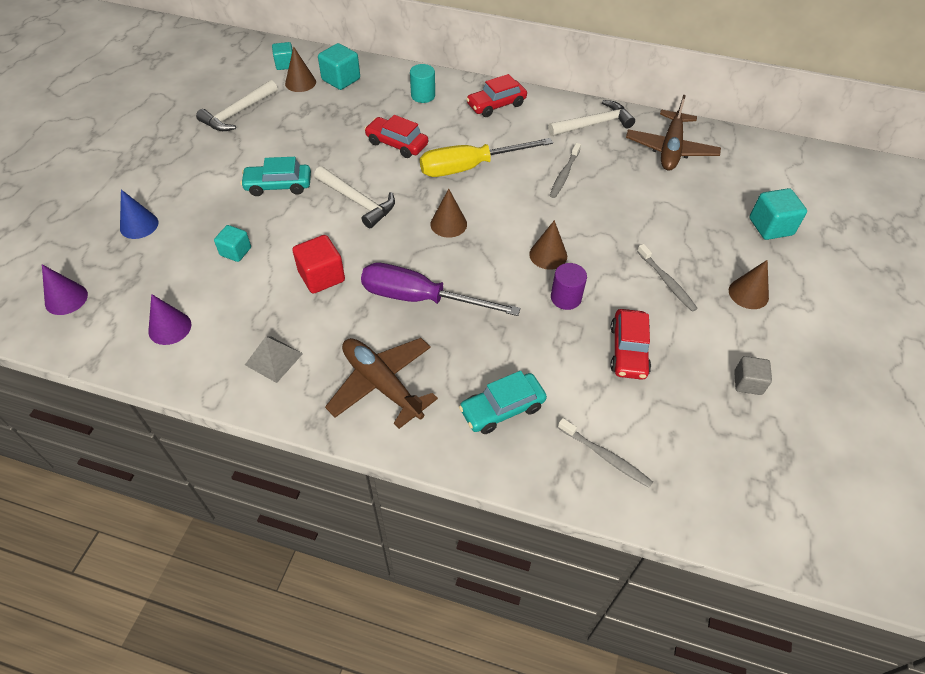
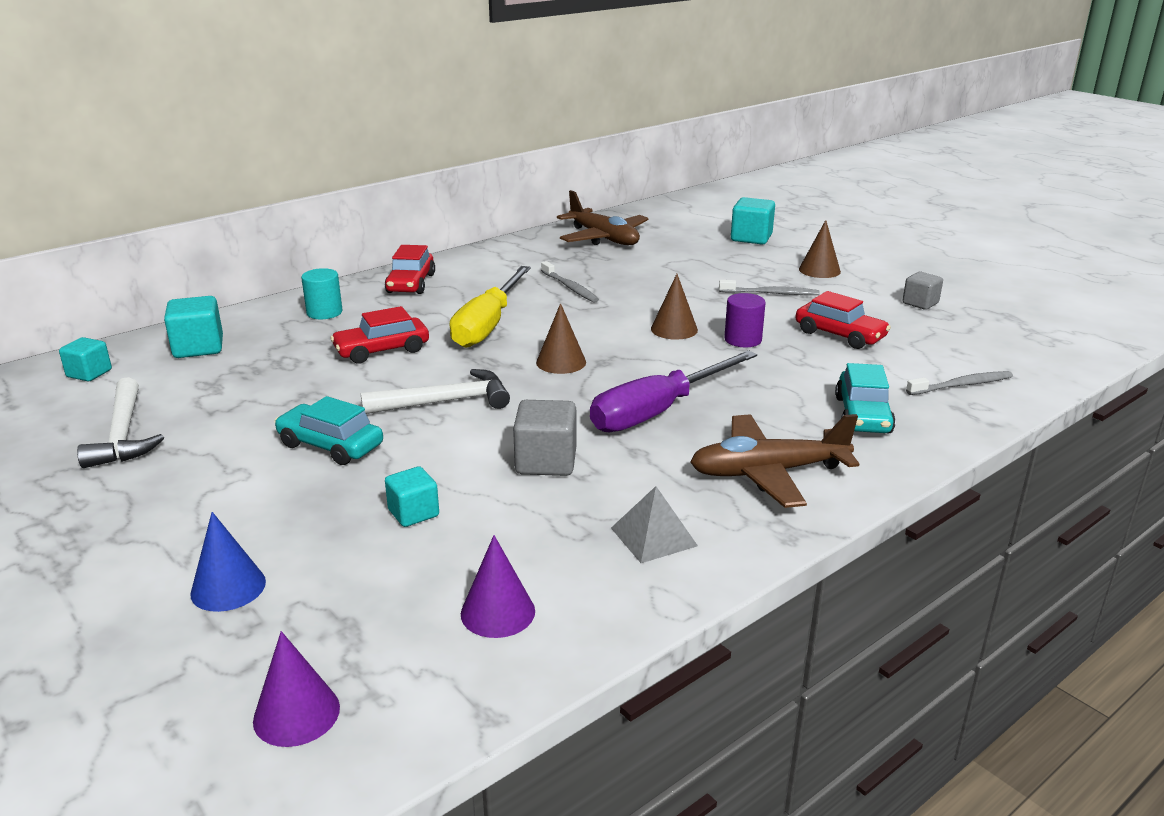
camera: 55 degrees left, 25 degrees down
(278, 185) = (330, 445): turquoise car -> turquoise car turned 90 degrees clockwise
(300, 82) = (149, 374): brown cone -> none
(321, 276) = (546, 462): red cube -> grey cube
(593, 124) = (518, 254): white hammer -> none

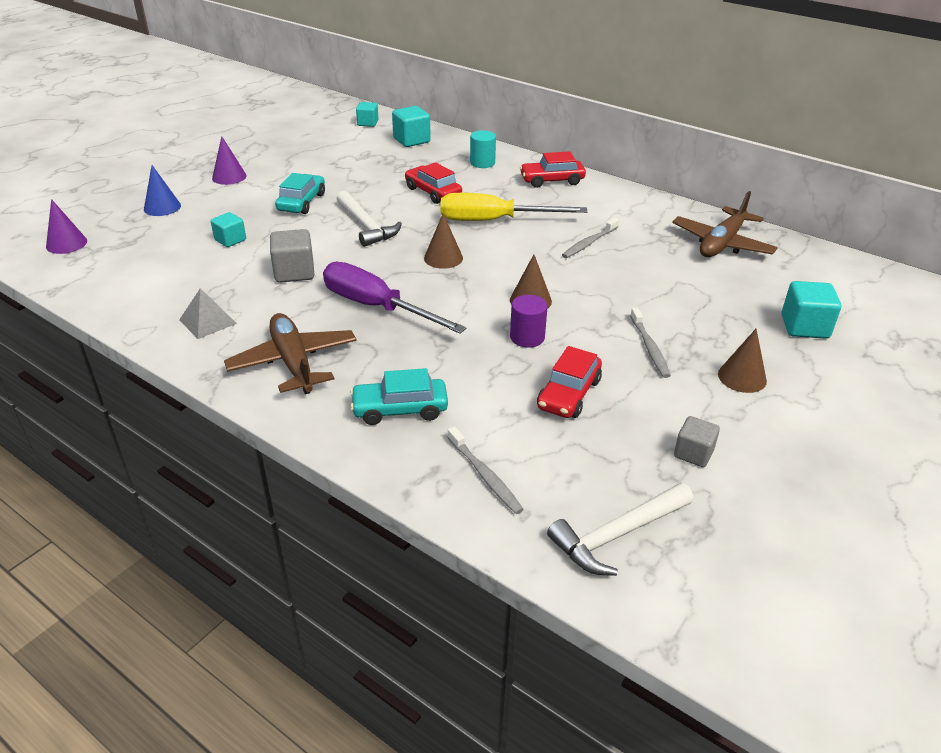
camera: 75 degrees right, 10 degrees up
(123, 435) = (302, 148): white hammer -> white hammer (618, 535)
(498, 612) = (135, 280): purple cone -> purple cone (229, 177)

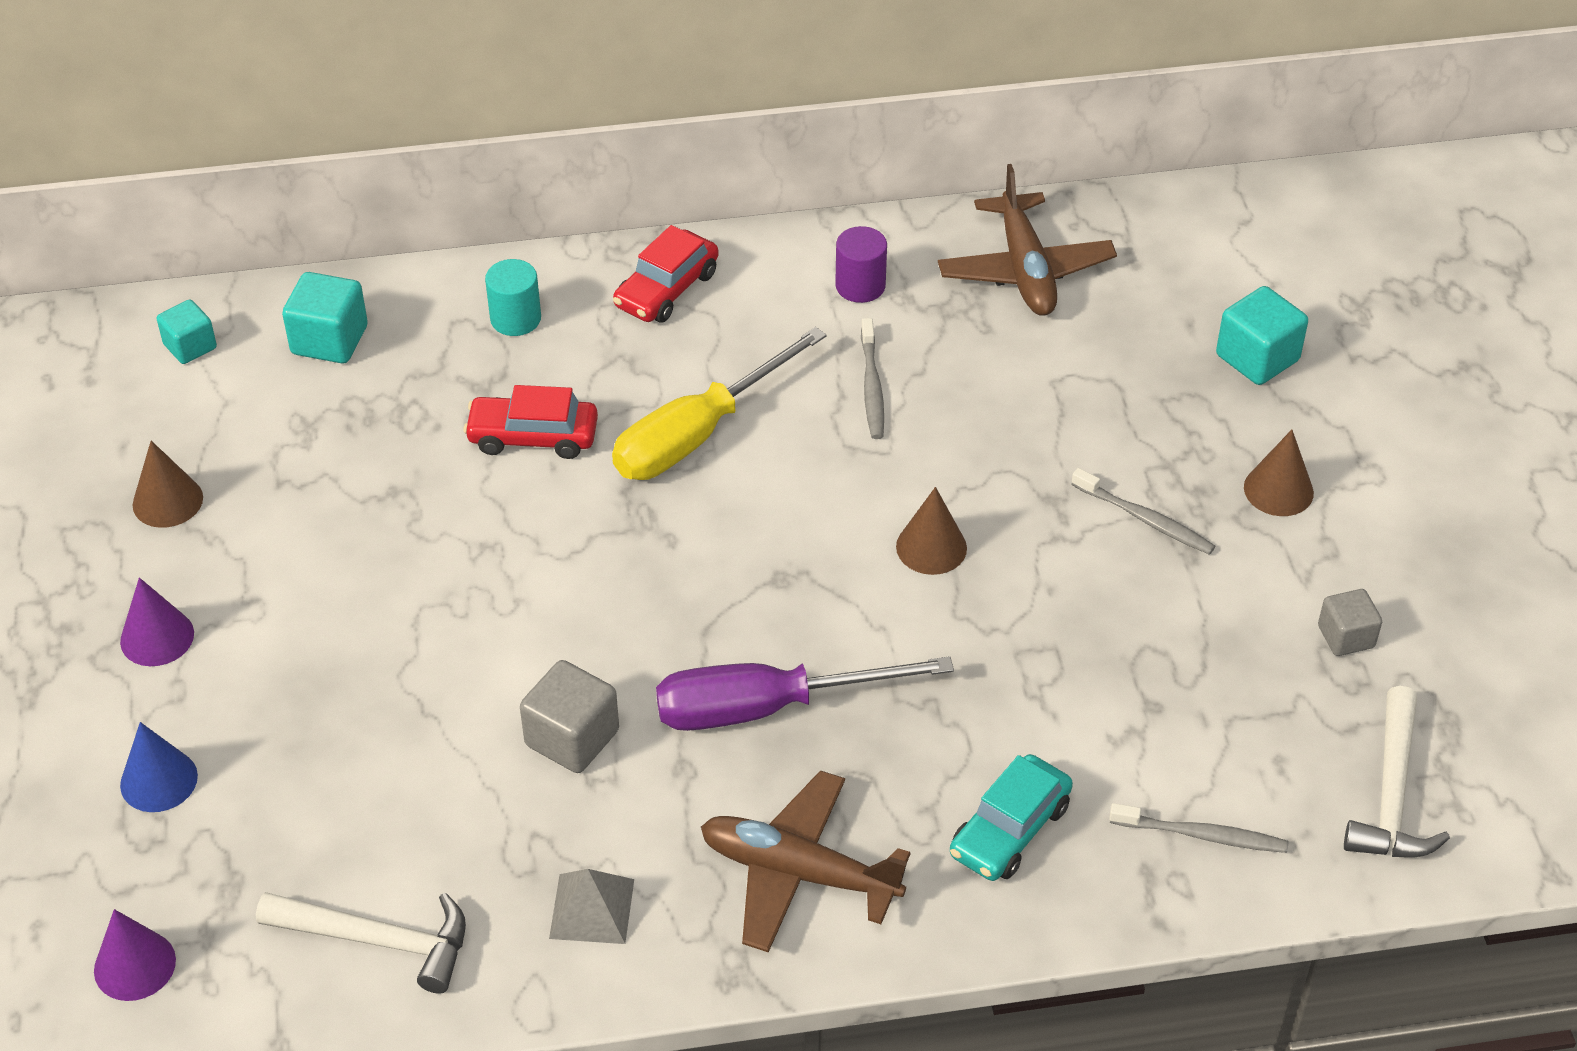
camera: 45 degrees left, 10 degrees up
(230, 240) = (383, 756): turquoise cube -> none
(301, 202) = (368, 602): turquoise car -> none
(366, 226) = (538, 577): white hammer -> white hammer (377, 940)
(443, 258) = (729, 556): brown cone -> brown cone (167, 501)
(527, 337) = (1003, 611): purple cylinder -> purple cylinder (860, 286)
(569, 394) = (1147, 658): red car -> none

